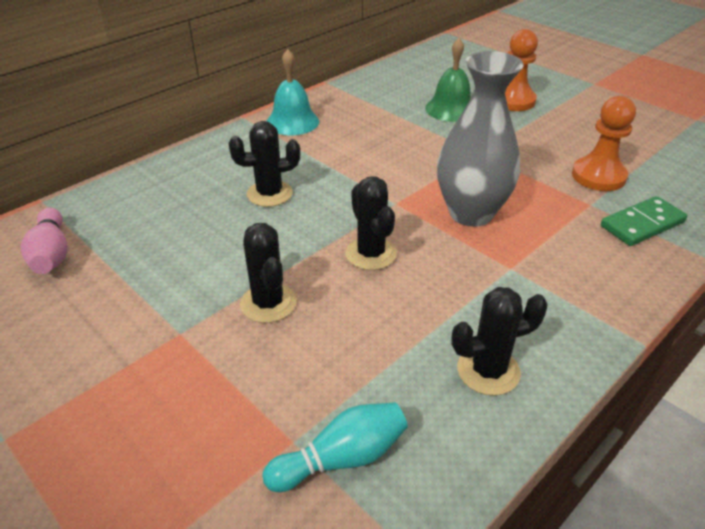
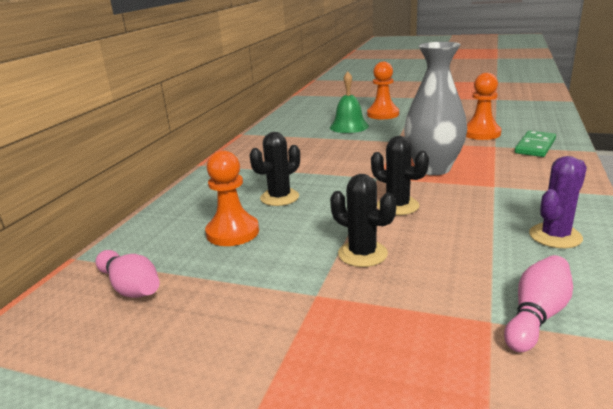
camera: 25 degrees left, 15 degrees down
(185, 224) = (232, 232): none -> orange pawn
(292, 122) = (244, 158): turquoise bell -> none
(342, 458) = (536, 316): turquoise bowling pin -> pink bowling pin
(488, 371) = (555, 236): black cactus -> purple cactus

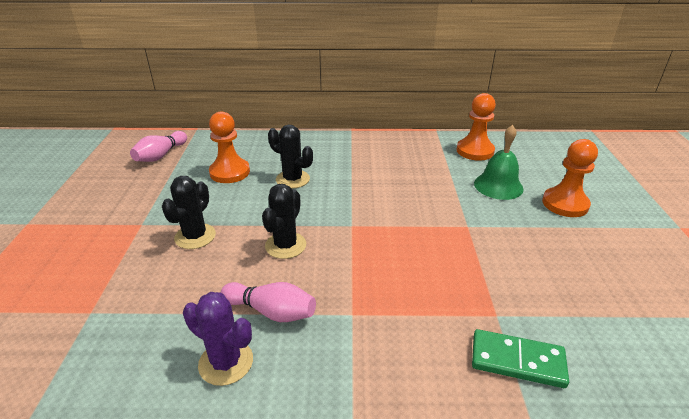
camera: 70 degrees right, 10 degrees up
(433, 168) = (388, 261): grey vase -> none
(481, 133) = (543, 299): orange pawn -> orange pawn (475, 151)
(536, 316) = (90, 339): pink bowling pin -> pink bowling pin (272, 311)

